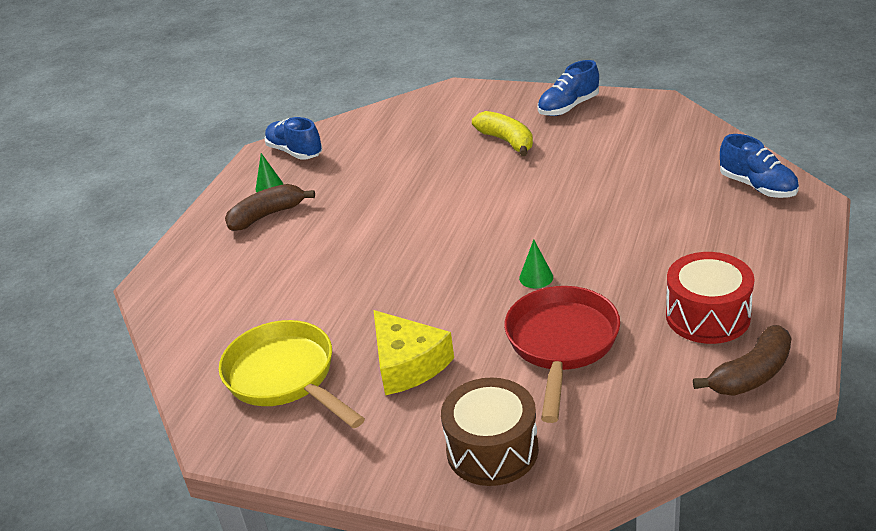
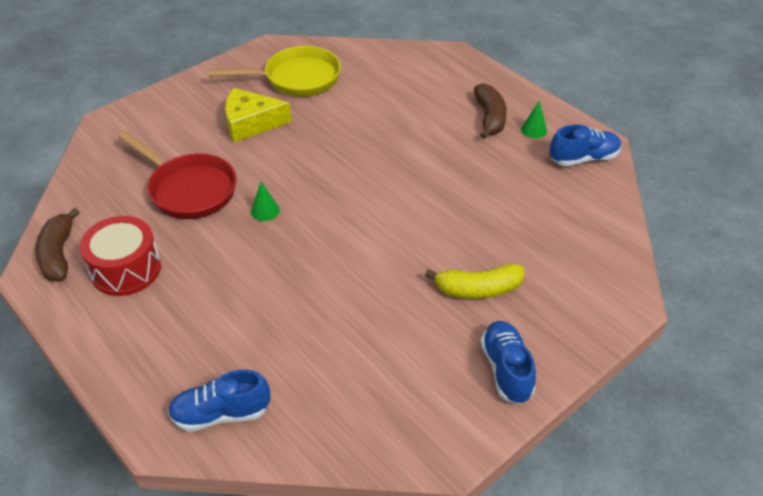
camera: 115 degrees right, 10 degrees up
(492, 450) = (148, 127): brown drum -> none

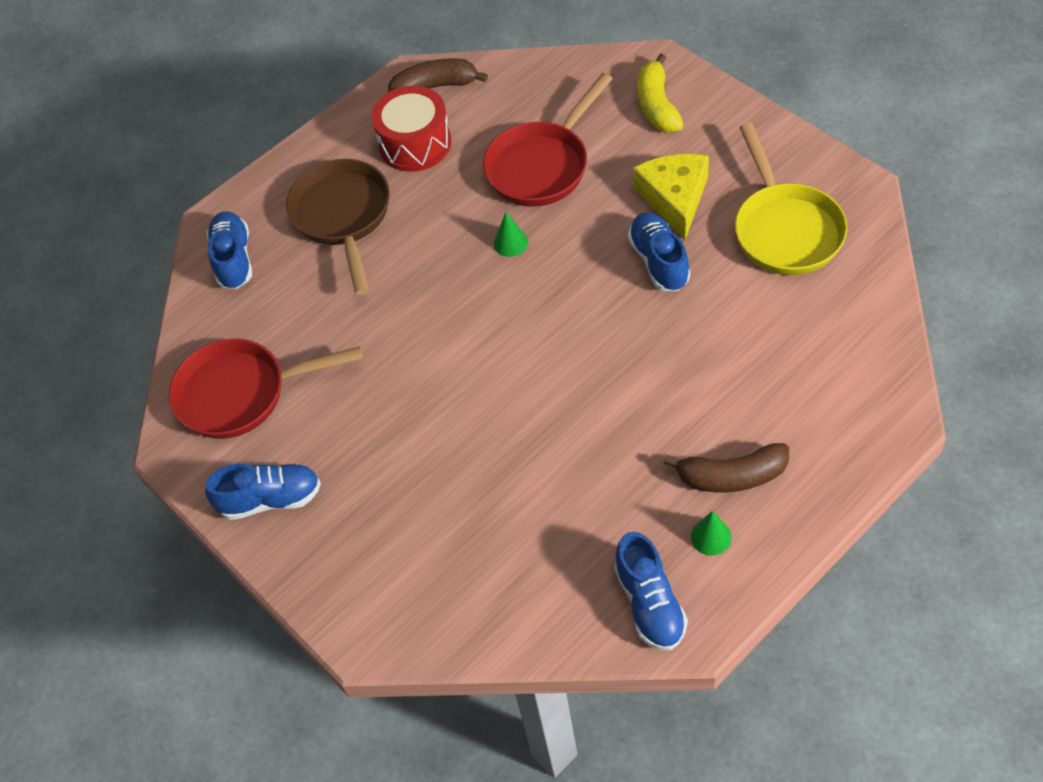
camera: 95 degrees right, 10 degrees up
(197, 323) = (343, 217): none -> brown pan
(307, 135) = (659, 261): none -> blue shoe
(391, 398) = (241, 394): none -> red pan
(478, 289) = (388, 469): yellow banana -> yellow banana (657, 105)

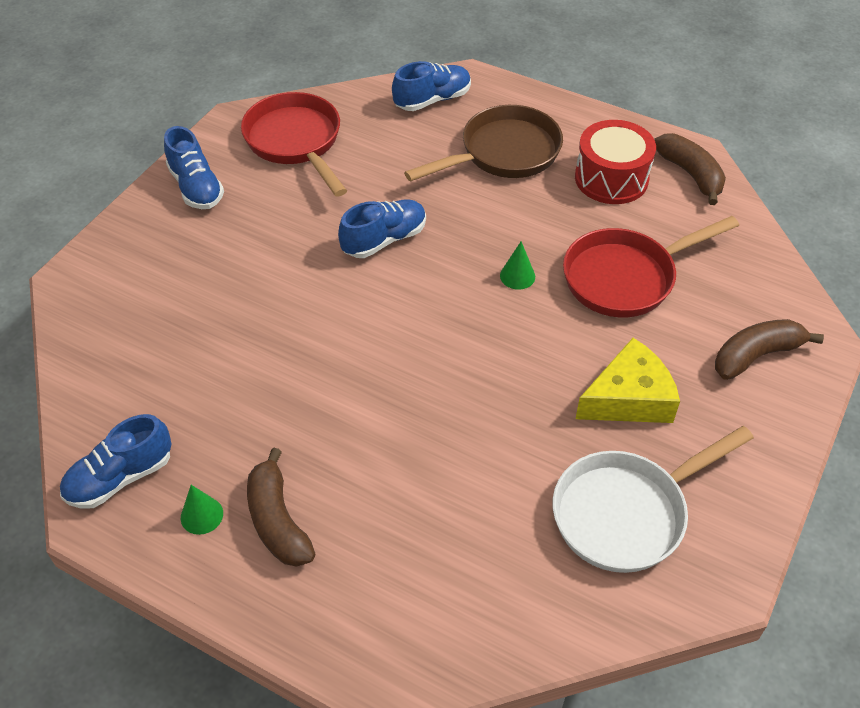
camera: 65 degrees right, 5 degrees down
(542, 166) = (626, 278): red pan -> red pan turned 45 degrees counterclockwise
(657, 105) = (756, 355): yellow banana -> brown banana
(659, 261) = (537, 401): blue shoe -> blue shoe (384, 240)
(785, 229) = (627, 513): yellow pan -> white pan

